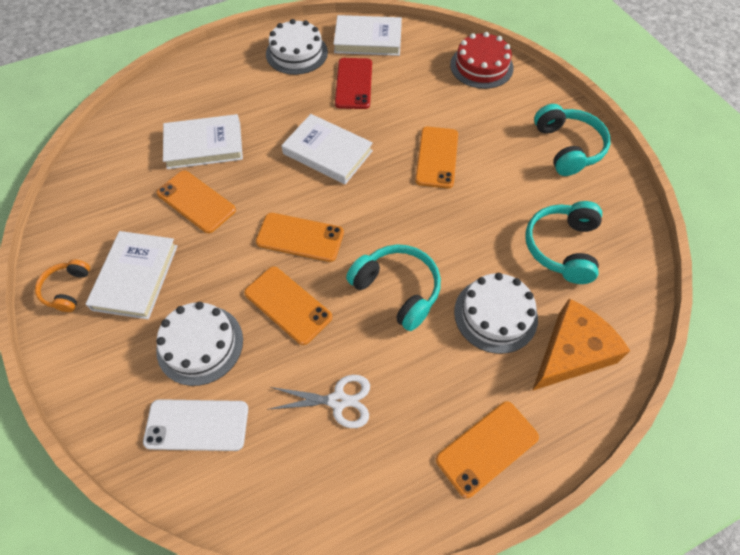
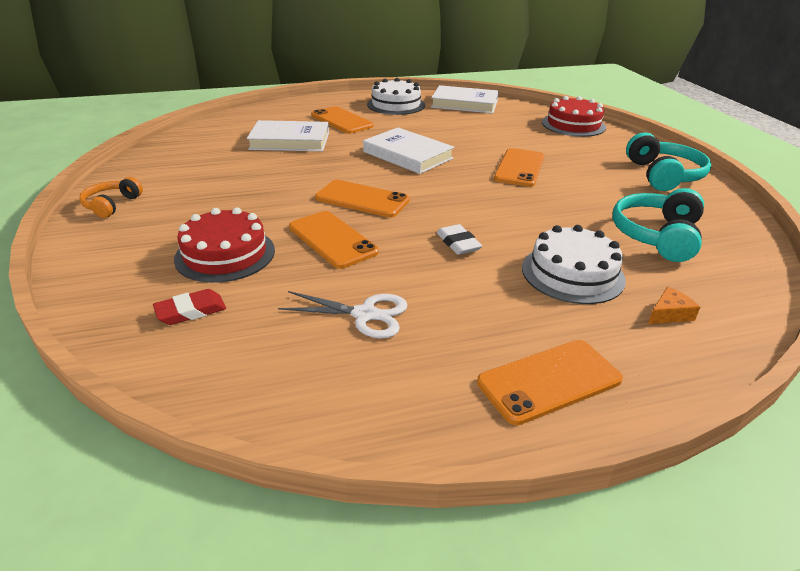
camera: 10 degrees right, 25 degrees down
(135, 277) = (183, 205): white book -> none
(196, 202) = (266, 169): orange phone -> orange phone (341, 121)
(197, 425) = (191, 311): white phone -> red eraser
(200, 344) = (225, 254): white cake -> red cake
(354, 83) = (445, 123): red phone -> none
(397, 290) = (458, 243): turquoise headphones -> white eraser
(571, 352) = (669, 314): orange cheese -> orange cheese, size x0.41

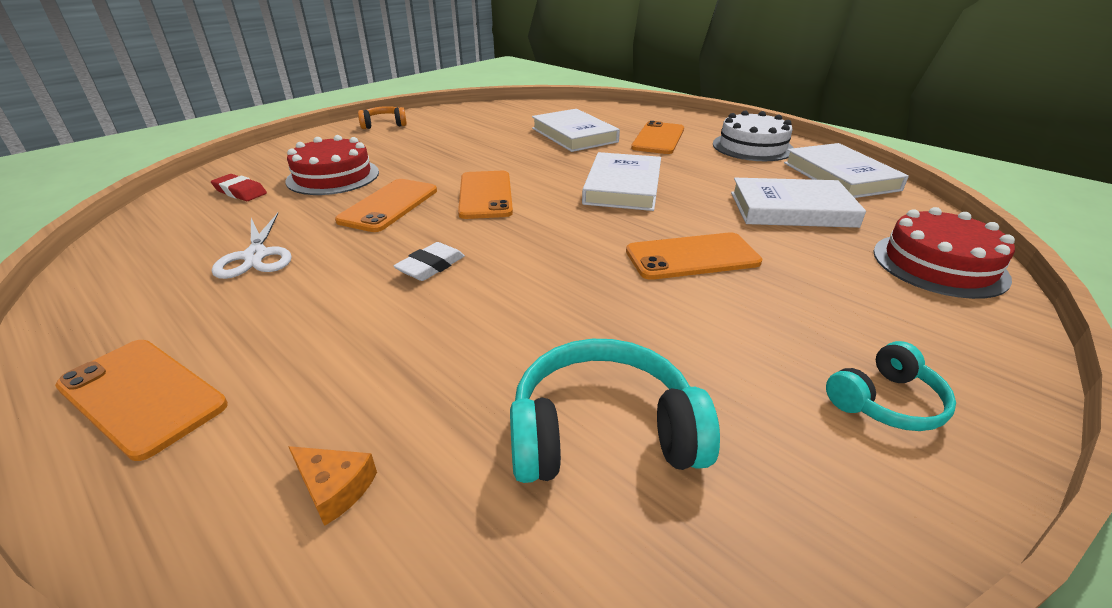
camera: 60 degrees right, 0 degrees up
(491, 128) = (791, 209): none -> white book
(572, 273) = (409, 364): white cake -> none
(663, 175) = (885, 402): turquoise headphones -> turquoise headphones, size x0.60

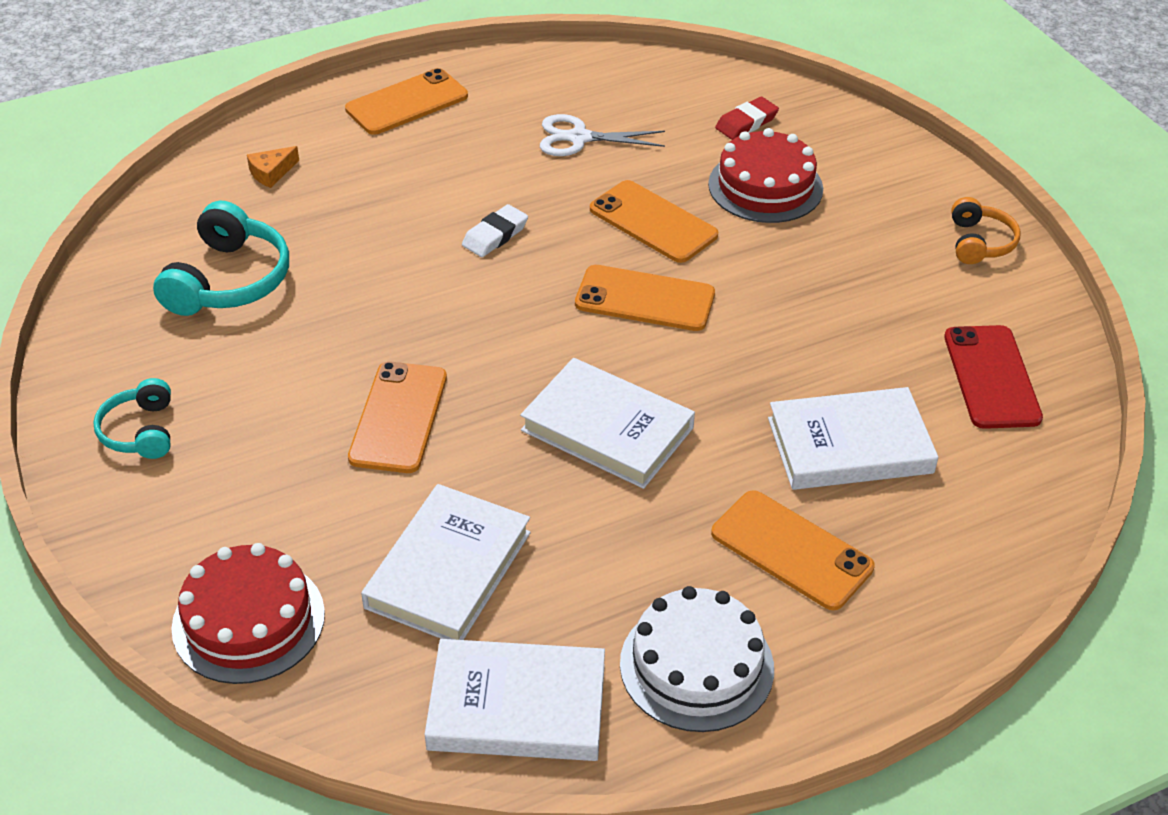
camera: 110 degrees right, 10 degrees up
(431, 266) = (495, 235): white eraser -> white eraser turned 75 degrees clockwise
(498, 116) = (991, 377): none -> red phone

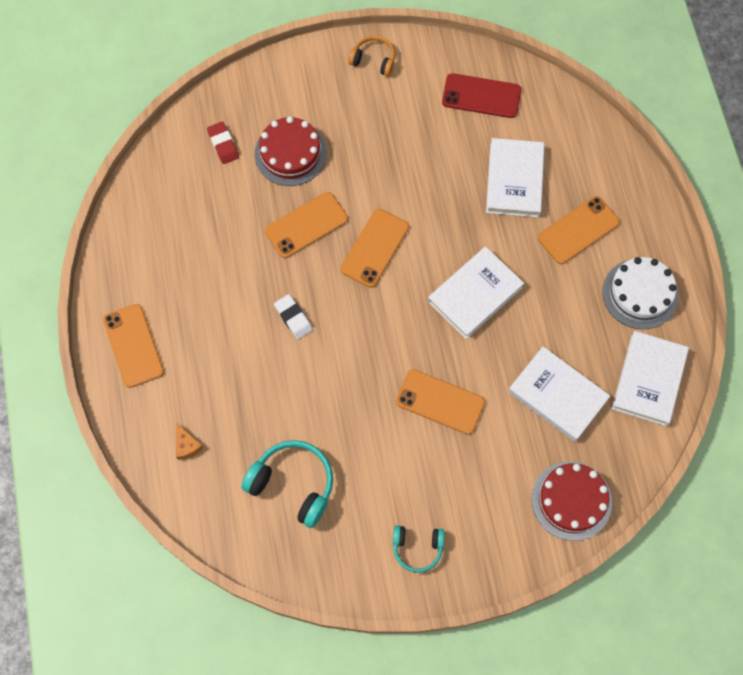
camera: 75 degrees left, 25 degrees up
(579, 138) = (208, 246): white scissors -> none

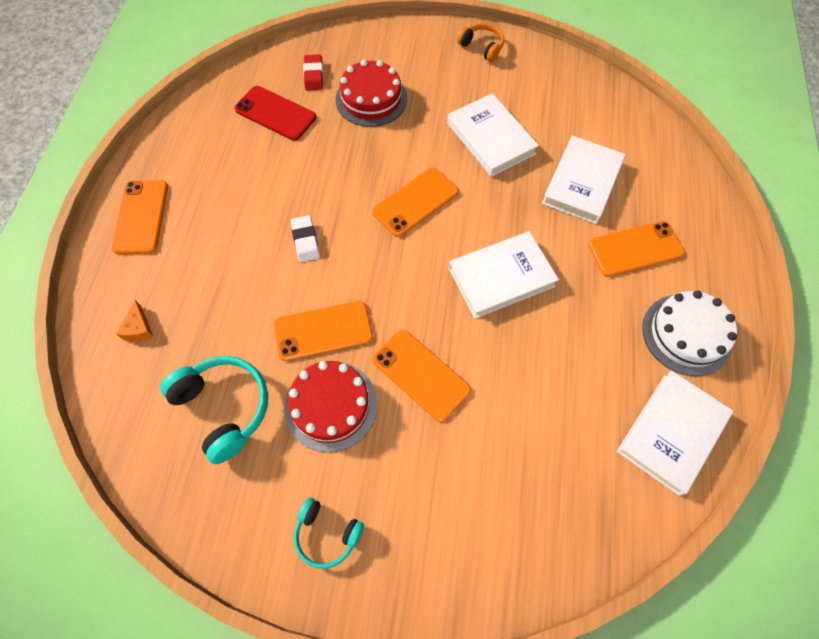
camera: 20 degrees right, 5 degrees down
(306, 225) = (358, 162): orange phone -> orange phone (323, 331)
(481, 96) = (574, 102): red phone -> red phone (275, 113)
(557, 395) = (556, 414): white book -> white book (490, 138)
(571, 500) = (533, 546): red cake -> red cake (331, 405)

